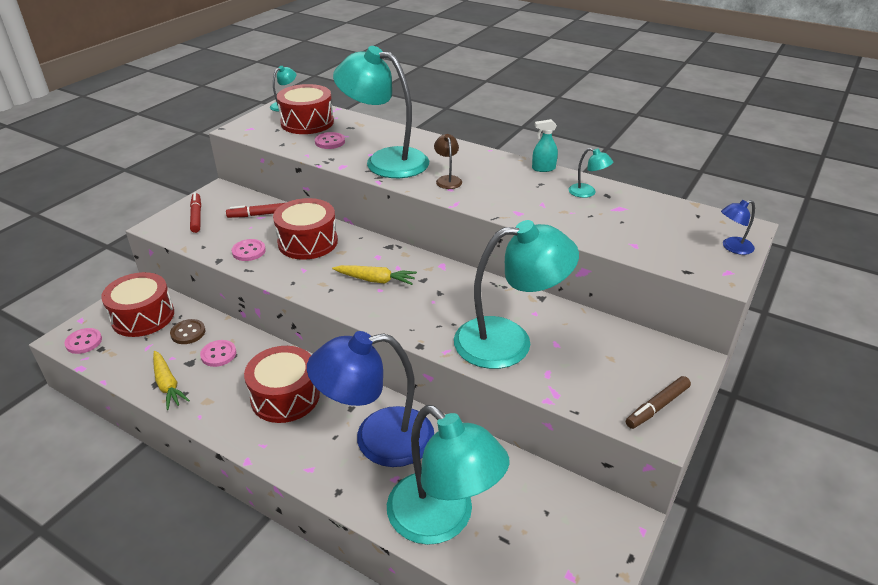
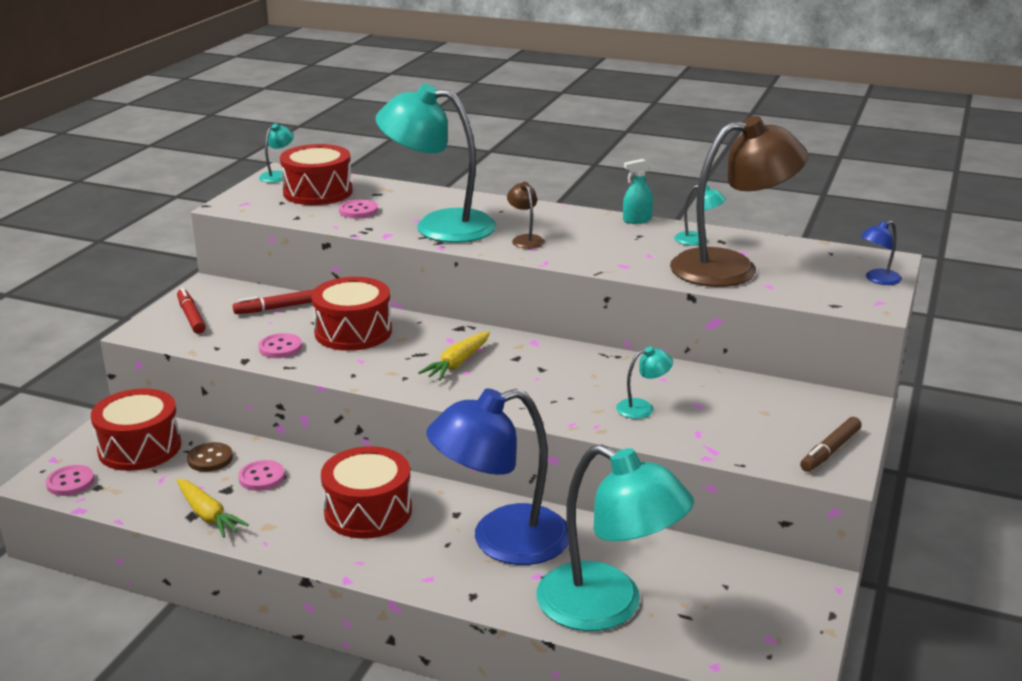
camera: 10 degrees left, 10 degrees down
(375, 280) = (457, 363): yellow carrot -> yellow carrot turned 120 degrees clockwise
(509, 341) = (642, 407): turquoise lamp -> turquoise lamp, size x0.40
(607, 223) = (731, 267): none -> brown lamp

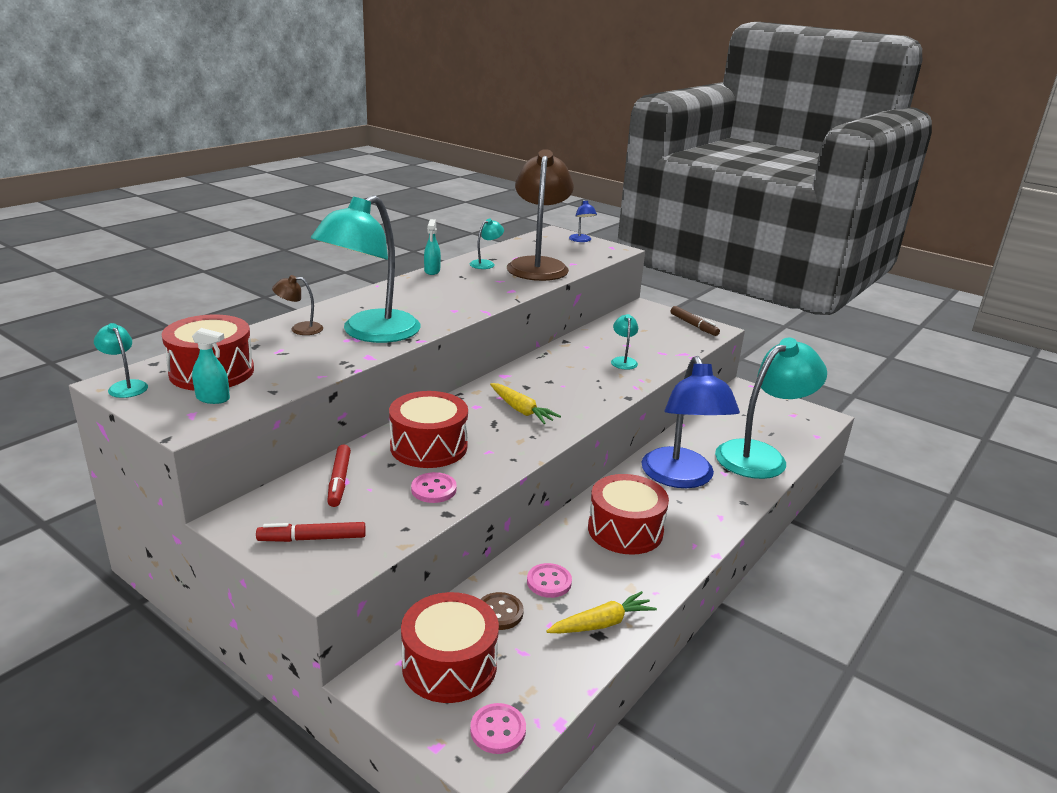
camera: 75 degrees left, 0 degrees up
(273, 203) = (213, 398): none -> turquoise spray bottle
(358, 211) = (292, 360): pink button -> none
(525, 239) = (434, 309): brown lamp -> brown lamp (300, 329)

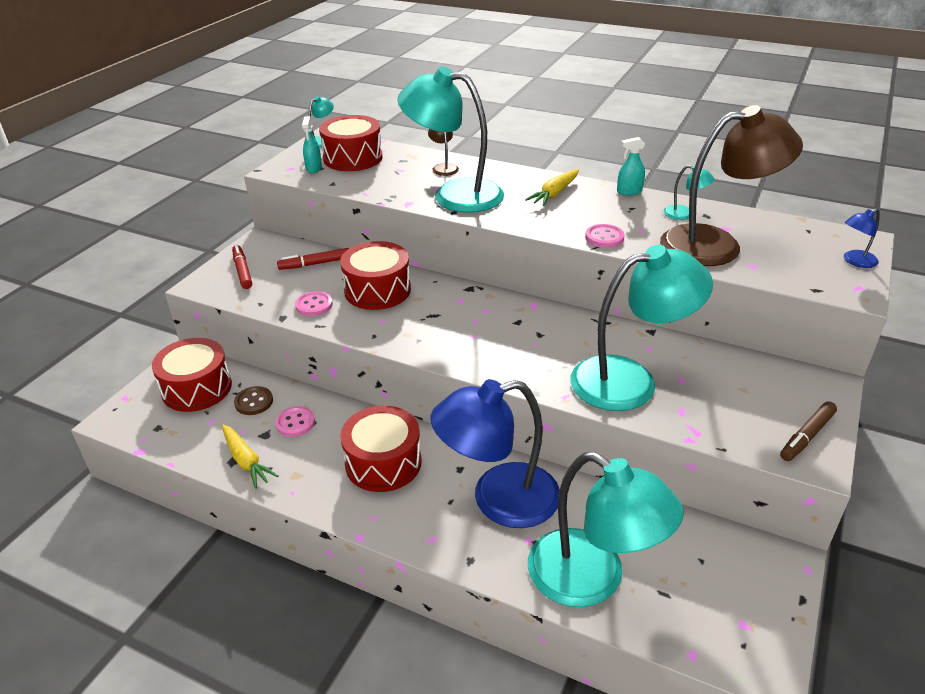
camera: 80 degrees right, 10 degrees up
(498, 730) = (136, 422): pink button -> pink button (604, 237)
(521, 410) = (465, 326): yellow carrot -> yellow carrot (554, 193)
(623, 361) = (630, 380): turquoise lamp -> turquoise lamp, size x2.47

